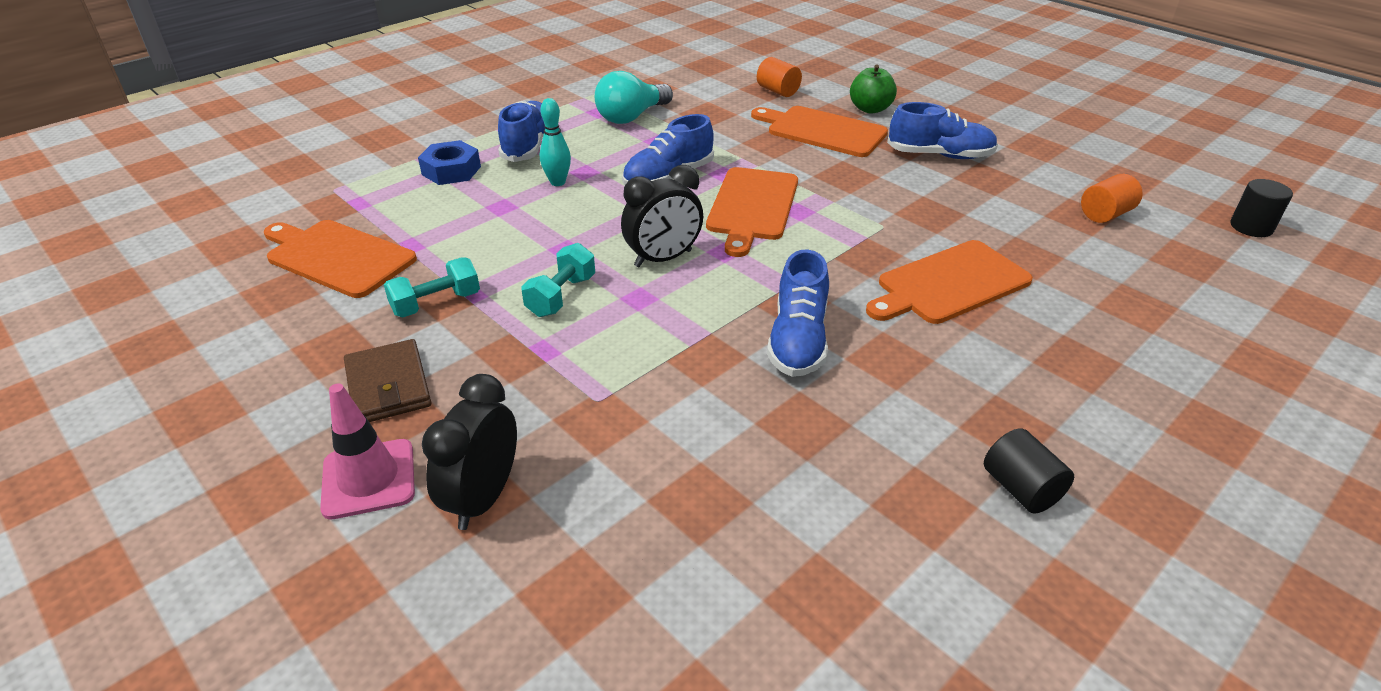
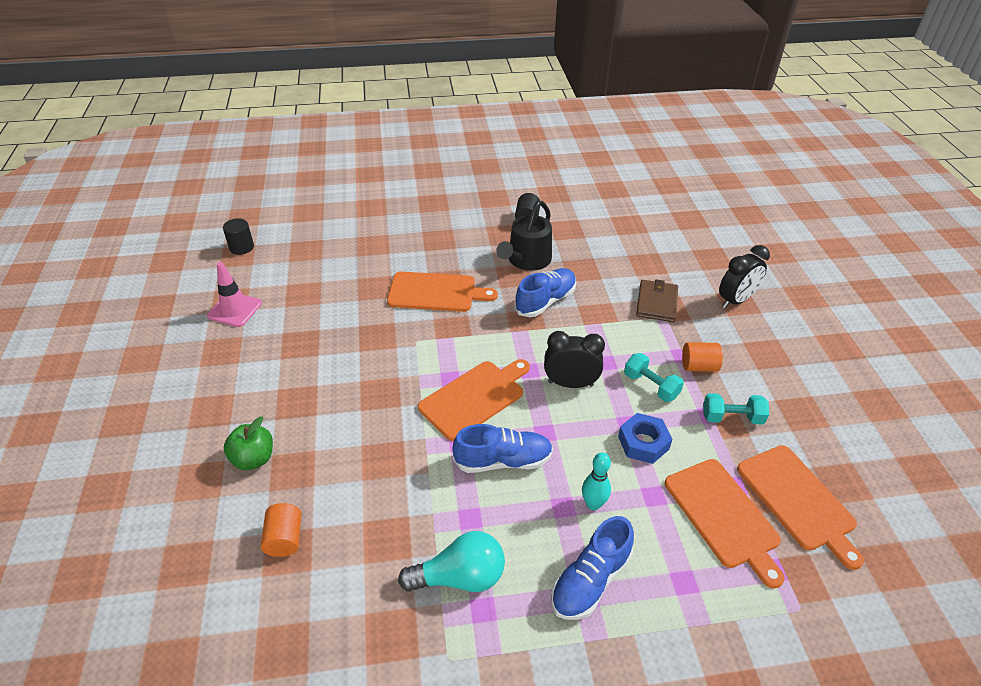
camera: 145 degrees left, 5 degrees up
(369, 479) = (786, 329): pink traffic cone -> pink traffic cone (235, 310)
(388, 386) = (771, 372): brown wallet -> brown wallet (656, 303)
(451, 170) = (679, 577): blue nut -> blue nut (643, 443)
(561, 296) = (651, 386): turquoise dumbbell -> turquoise dumbbell turned 75 degrees clockwise
(822, 131) = (329, 451): orange cutting board -> orange cutting board (723, 516)
(905, 394) = (527, 260): none -> black watering can
(939, 155) = (293, 377): blue shoe -> none
(1105, 214) = (290, 287): orange cylinder -> orange cylinder (699, 366)

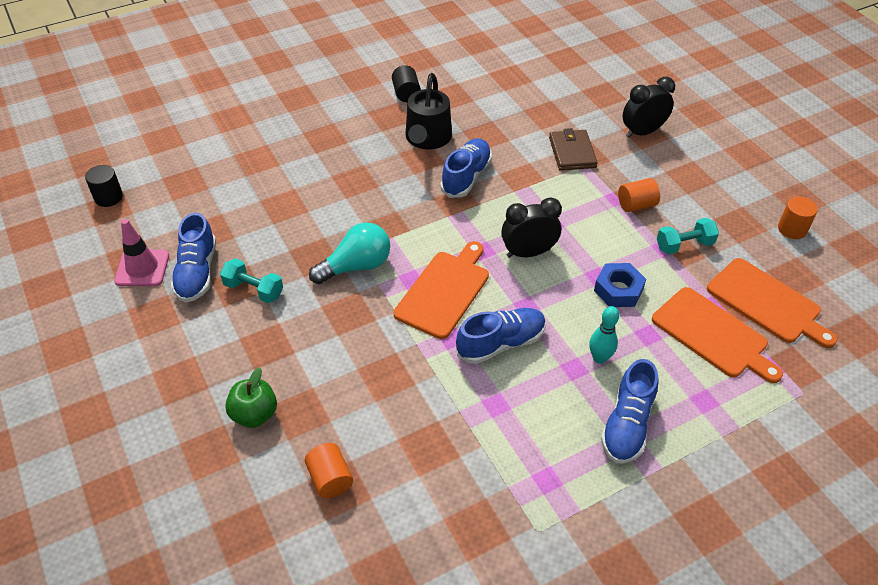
camera: 20 degrees left, 5 degrees up
(275, 324) = (197, 272): none -> blue shoe
(436, 292) = (351, 195): orange cutting board -> none
(460, 577) = (513, 459): turquoise light bulb -> turquoise light bulb (356, 266)
(651, 386) = (602, 235): turquoise dumbbell -> turquoise dumbbell (254, 289)
(735, 300) = (642, 132): black clock -> black clock turned 150 degrees counterclockwise
(858, 432) = (792, 229): none -> orange cylinder

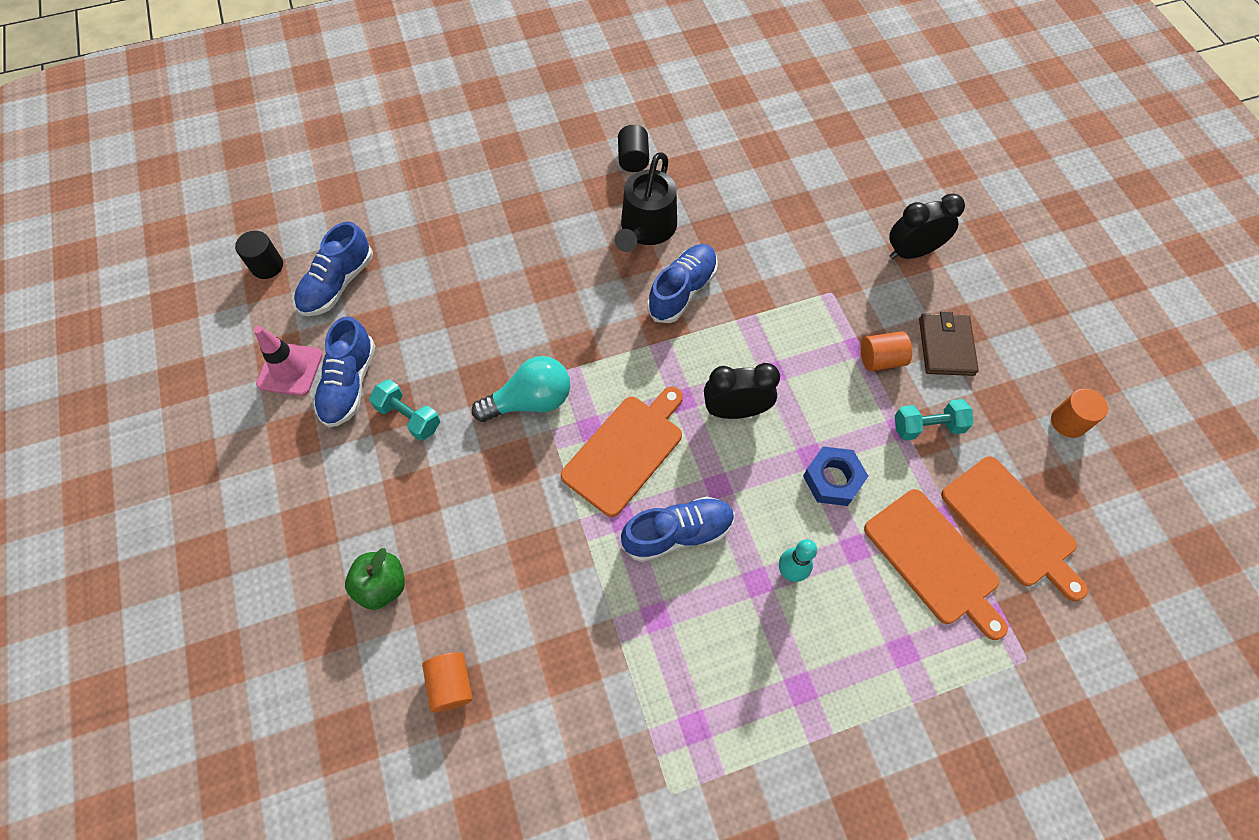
camera: 10 degrees right, 15 degrees up
(572, 152) = (818, 271): brown wallet -> brown wallet (946, 346)
(627, 425) = (803, 669): blue shoe -> blue shoe (338, 284)

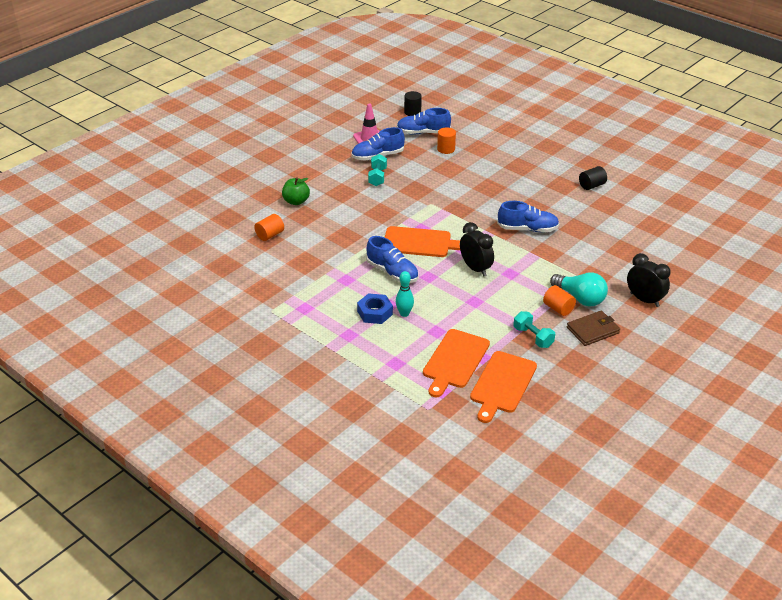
camera: 60 degrees right, 25 degrees down
(530, 401) = (418, 206): turquoise light bulb -> turquoise light bulb (580, 298)
(646, 228) = (552, 205): black watering can -> none
(832, 479) = (468, 312): blue nut -> blue nut (375, 313)
(1068, 422) = (591, 391): orange cylinder -> orange cylinder (446, 149)

